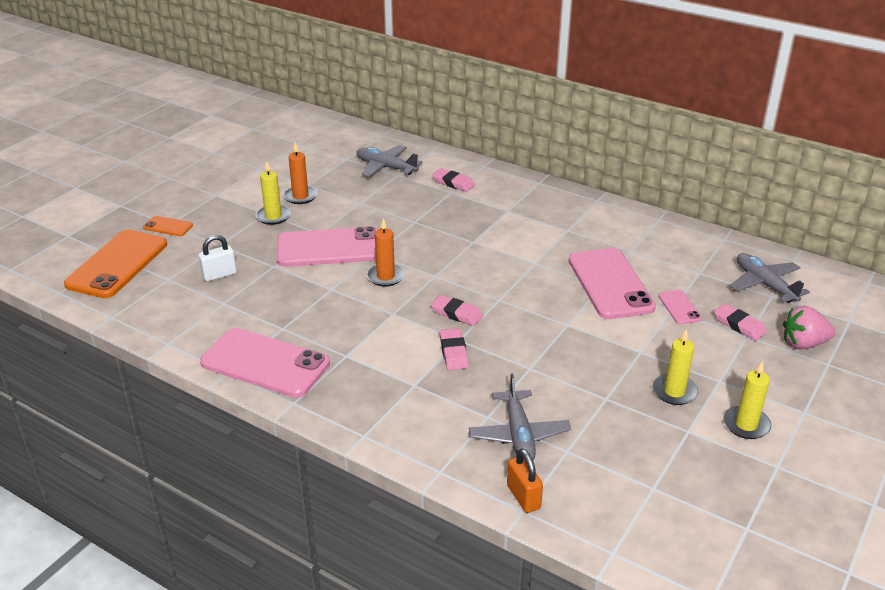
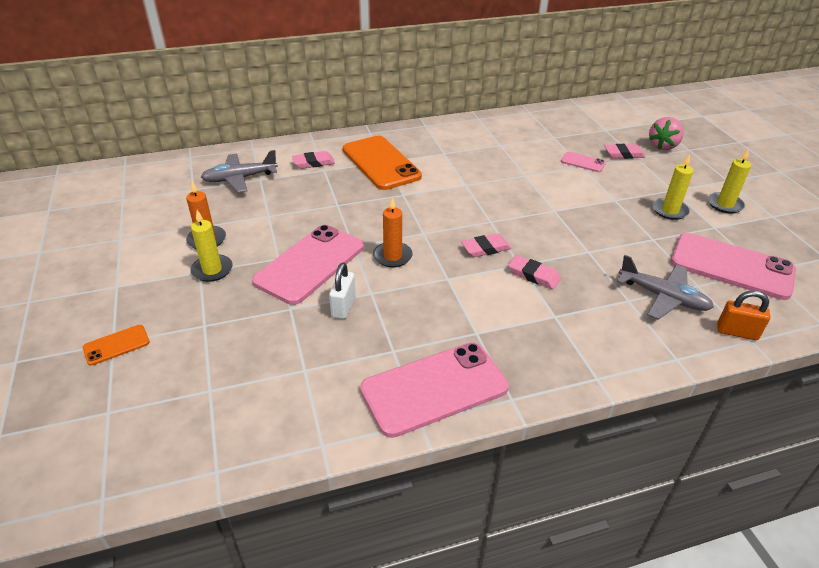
camera: 50 degrees left, 5 degrees up
(117, 264) = (124, 418): orange phone -> orange phone (381, 163)
(219, 275) = (255, 350): white padlock -> white padlock (343, 306)
(610, 284) = (527, 171): pink phone -> pink phone (731, 266)
(764, 284) = (591, 125): grey plane -> none

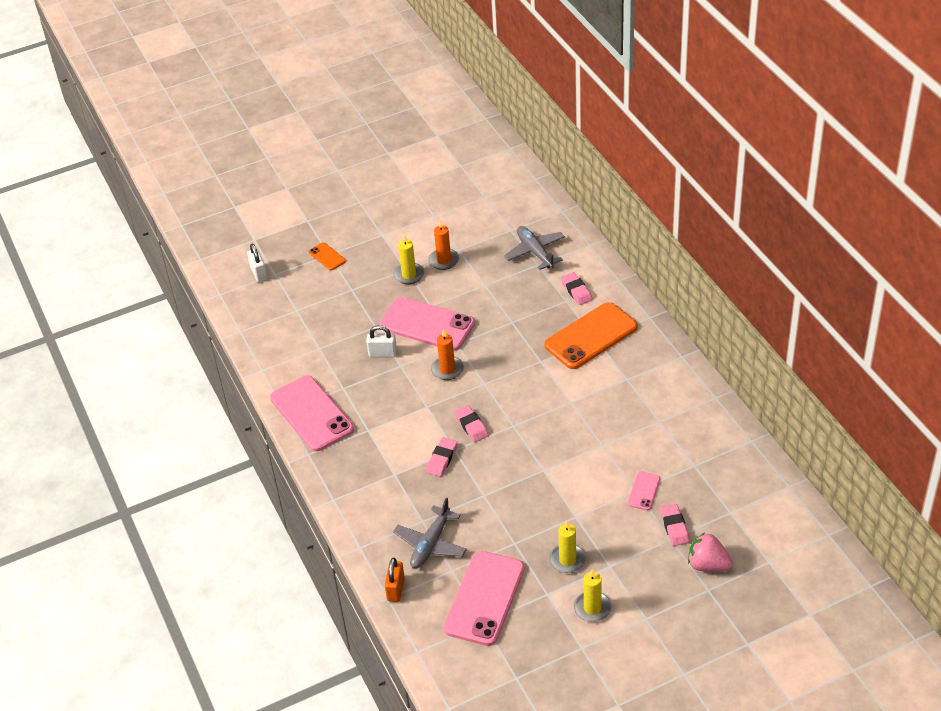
camera: 85 degrees right, 5 degrees up
(90, 434) = (259, 273): none -> white padlock

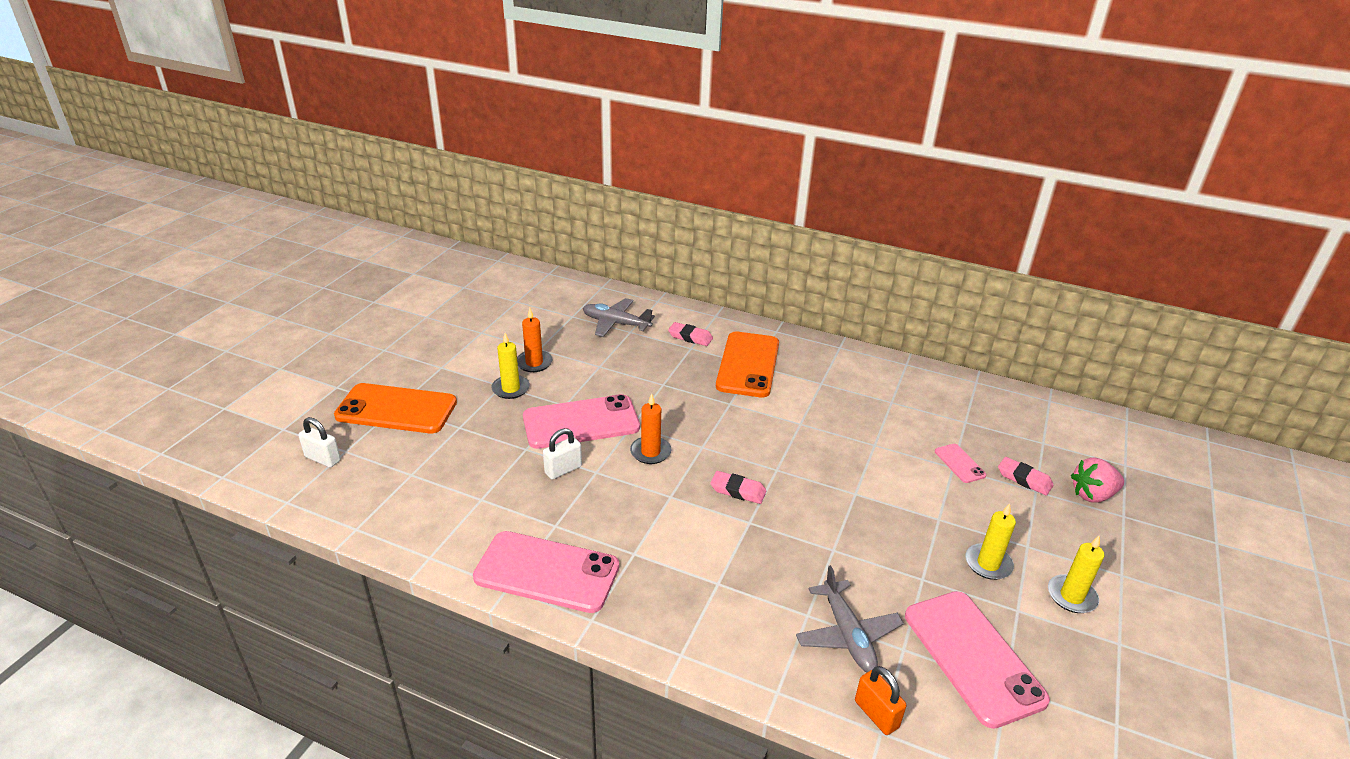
camera: 45 degrees left, 10 degrees down
(327, 256) = (396, 409): orange phone -> orange phone, size x2.19
(442, 459) = (748, 538): pink eraser -> none

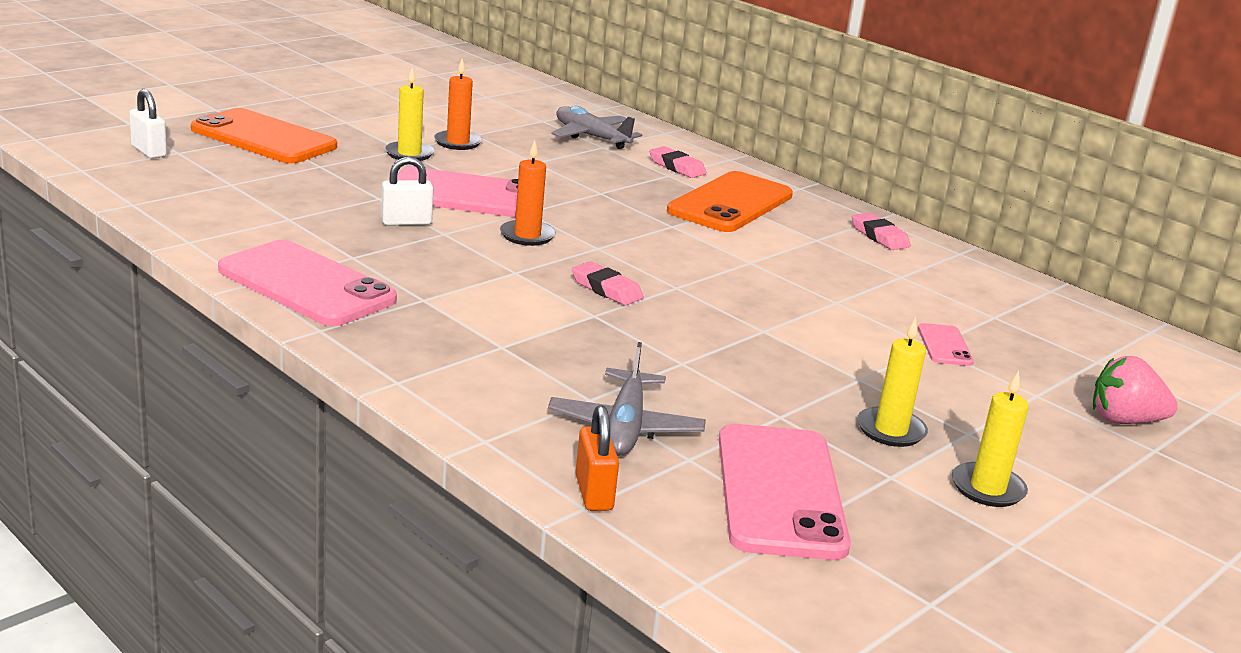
camera: 20 degrees right, 10 degrees down
(1024, 479) = (1029, 381): pink eraser -> pink eraser (879, 236)

